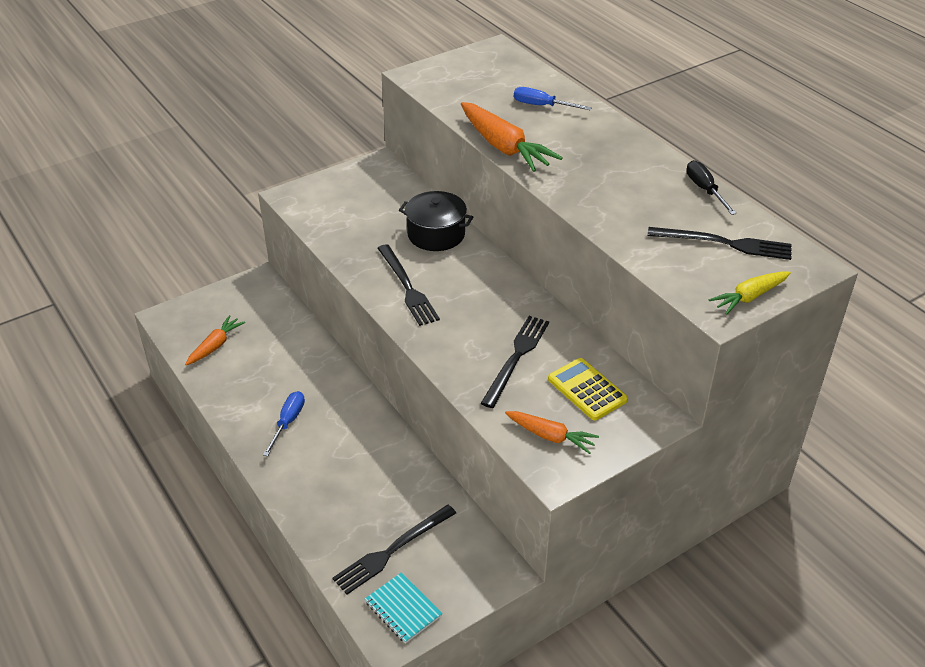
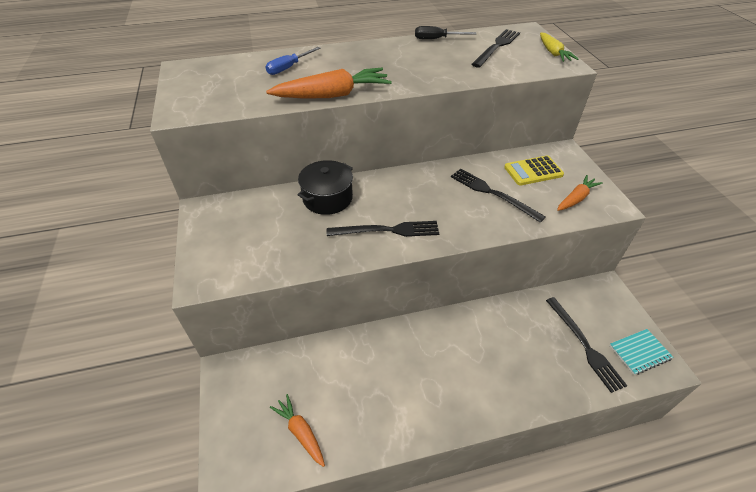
camera: 70 degrees left, 5 degrees up
(288, 422) = (430, 387): blue screwdriver -> none

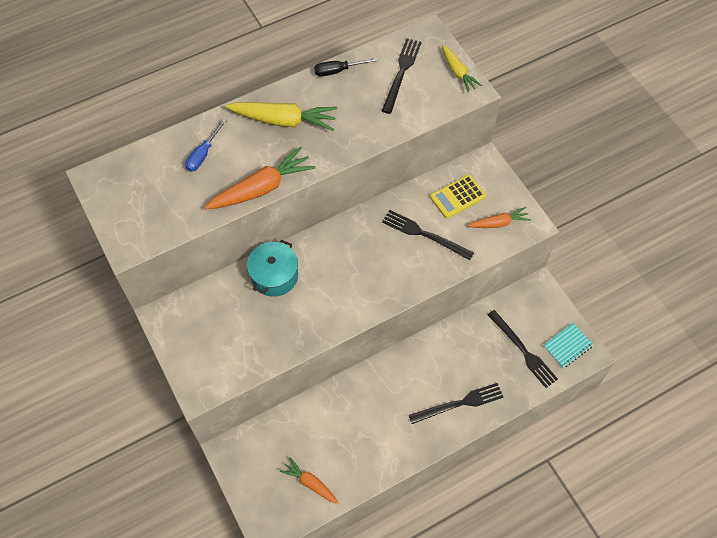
camera: 15 degrees left, 15 degrees up
(327, 198) = (274, 276): black pot -> turquoise pot
(374, 59) = (284, 120): none -> yellow carrot
(387, 230) = (339, 300): black fork -> black fork (459, 403)
(576, 198) = (499, 223): orange carrot -> orange carrot turned 45 degrees clockwise

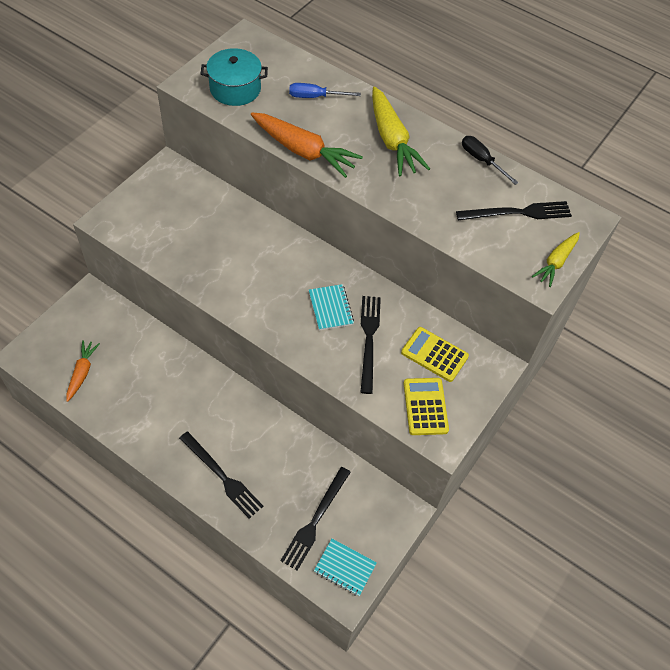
camera: 60 degrees right, 5 degrees down
(274, 276) = (252, 231): turquoise pot -> turquoise pot (235, 89)
(382, 249) = (330, 308): none -> turquoise notebook
(499, 223) = (425, 406): orange carrot -> yellow calculator

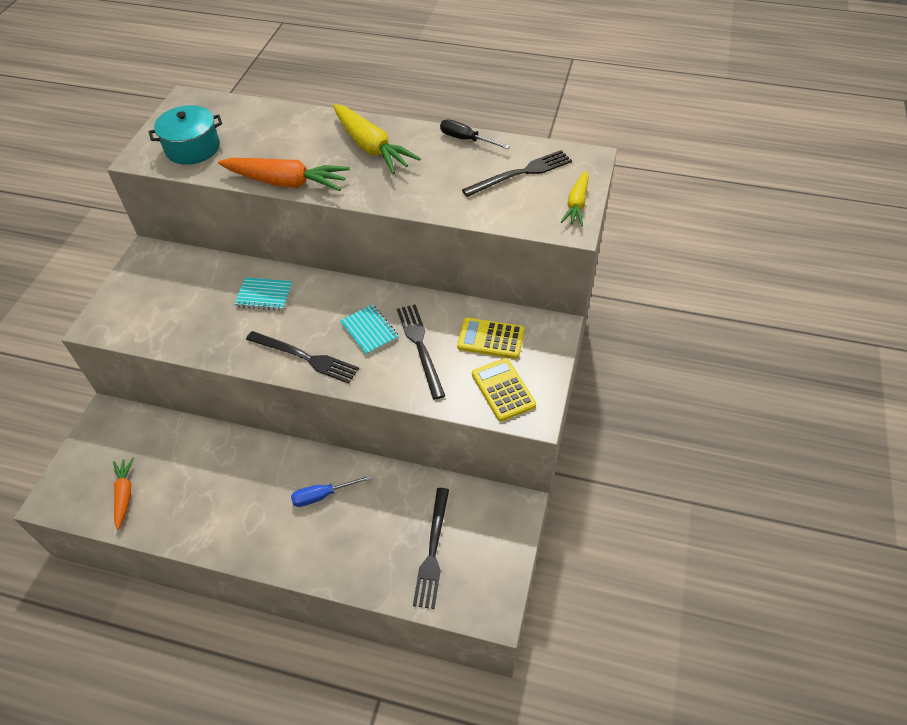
camera: 15 degrees left, 5 degrees down
(222, 476) = (317, 544): black fork -> black fork (305, 357)
(315, 97) = (278, 132): blue screwdriver -> blue screwdriver (322, 495)
(345, 568) = (482, 586): turquoise notebook -> turquoise notebook (264, 295)

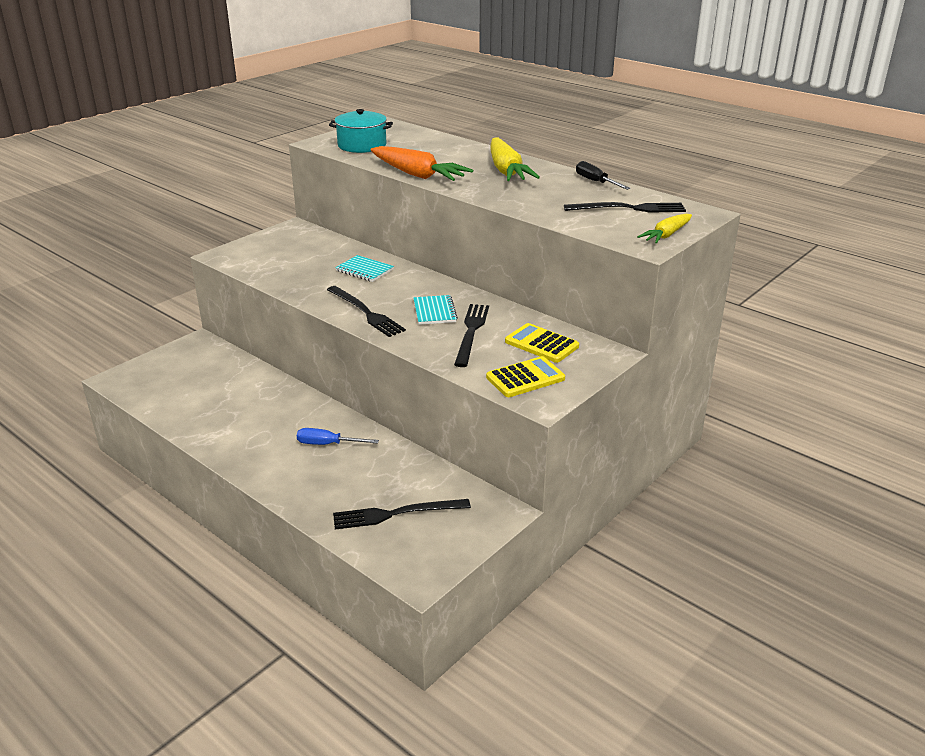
camera: 25 degrees right, 20 degrees down
(124, 494) = (171, 392): orange carrot -> none
(433, 551) = (396, 514): black fork -> black fork turned 45 degrees clockwise
(503, 390) = (525, 378): yellow calculator -> yellow calculator turned 60 degrees clockwise

